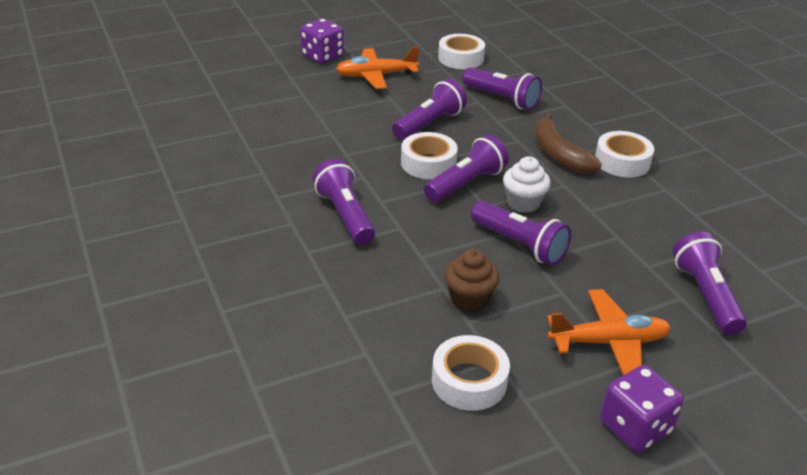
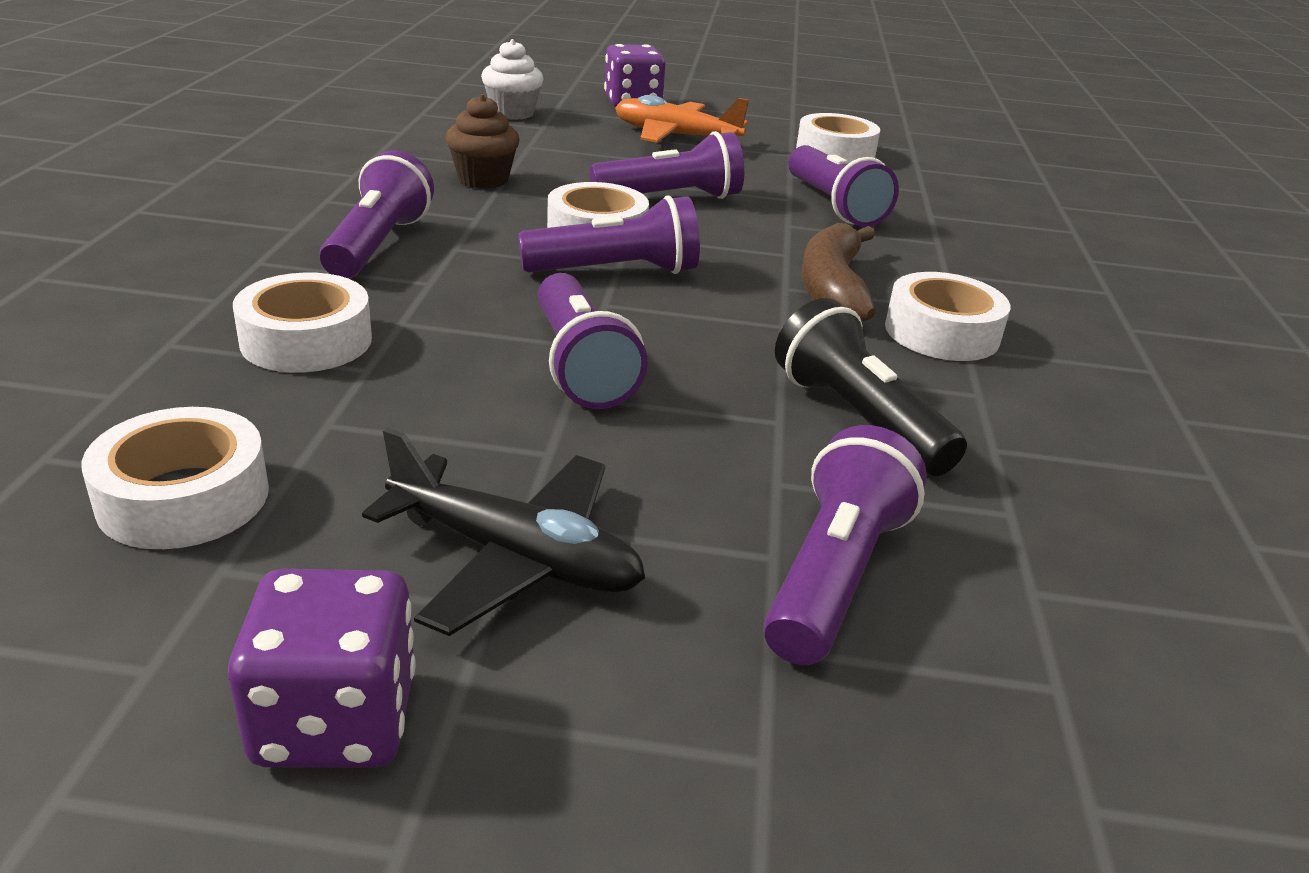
camera: 30 degrees right, 5 degrees down
(399, 285) = (306, 340): none -> white tape
(469, 299) = (378, 398): brown cupcake -> brown cupcake (483, 179)
(523, 203) = (673, 321): white cupcake -> white cupcake (512, 113)
(608, 342) = (514, 557): orange plane -> black plane
(641, 222) = (858, 419): none -> black flashlight

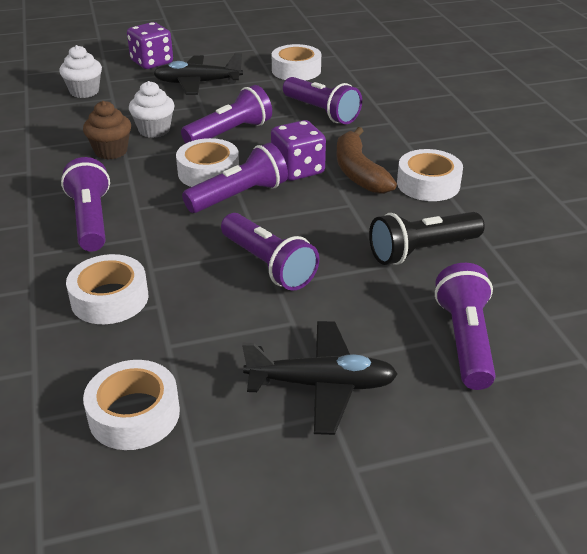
camera: 20 degrees left, 5 degrees up
(335, 720) = (308, 492): purple dice -> purple dice (298, 170)
(565, 171) = (154, 130): none -> white cupcake
(676, 136) = (198, 83): orange plane -> black plane
(858, 419) = (422, 251): black flashlight -> black flashlight turned 60 degrees counterclockwise

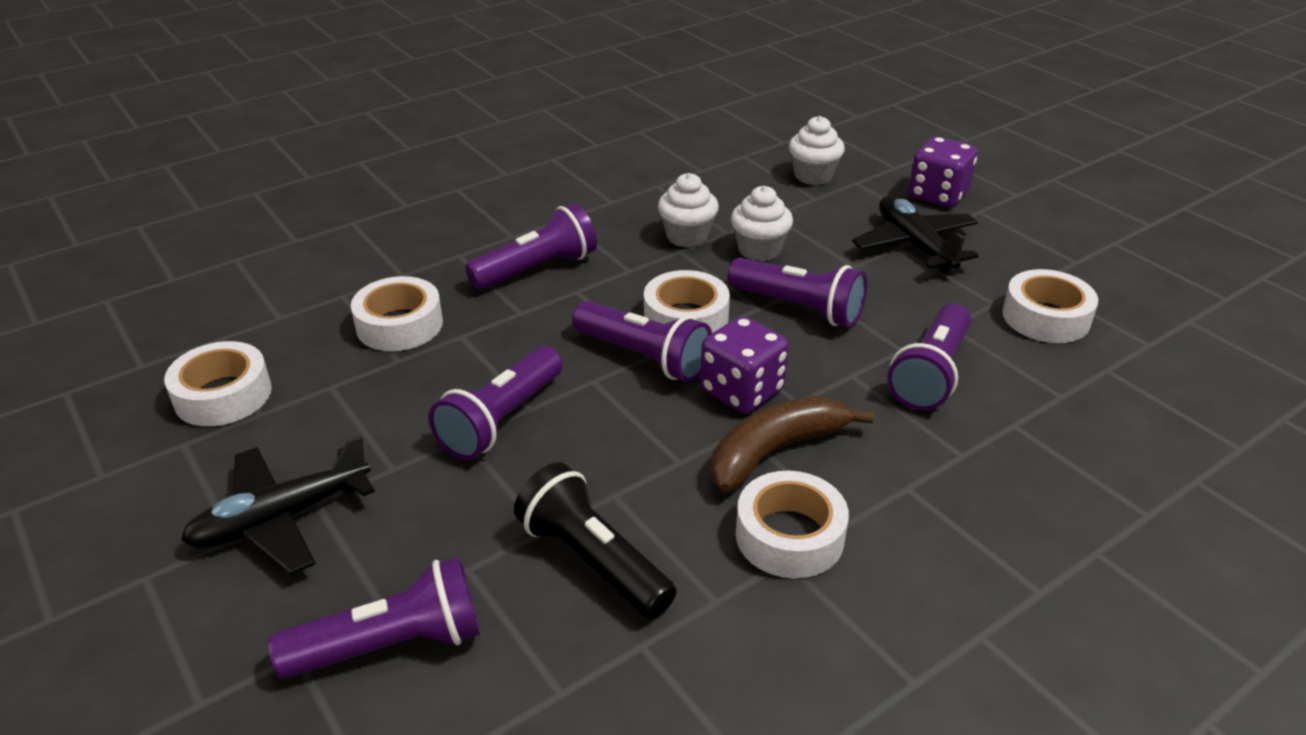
camera: 70 degrees right, 0 degrees up
(111, 151) = (687, 236): brown cupcake -> white cupcake
(321, 385) = (281, 519): black plane -> black plane turned 75 degrees clockwise

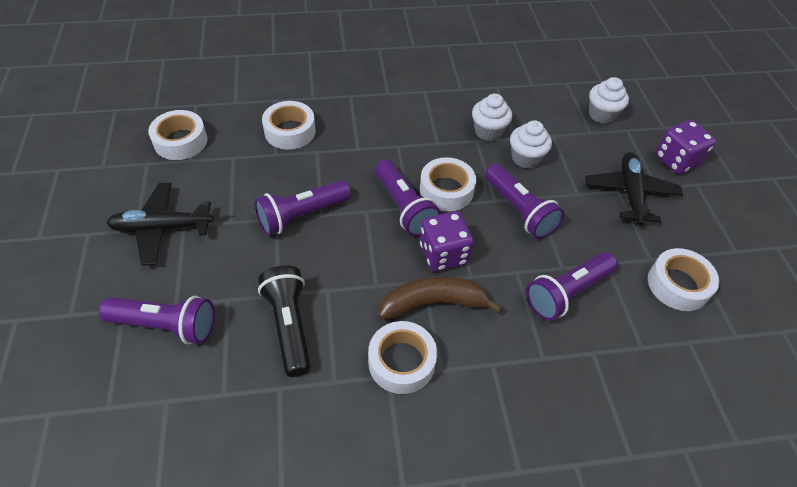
camera: 25 degrees right, 15 degrees up
(537, 269) = (386, 122): purple flashlight -> none

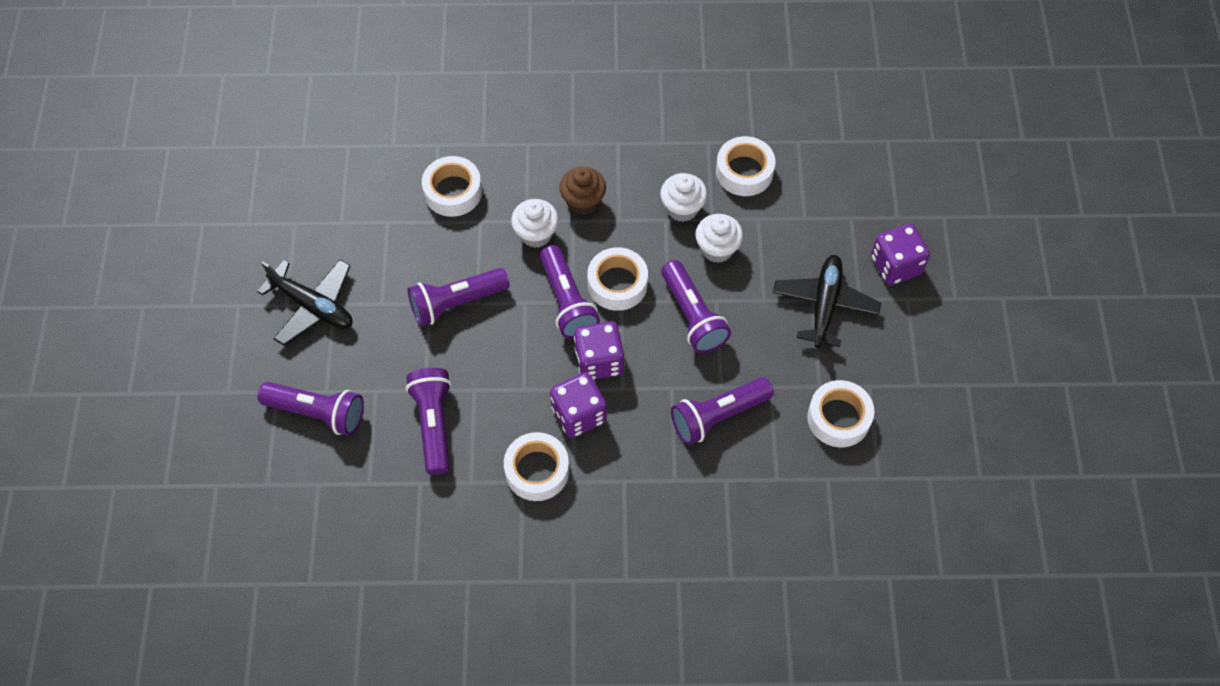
camera: 10 degrees right, 10 degrees up
(162, 228) = (312, 306): black plane -> black plane turned 150 degrees counterclockwise
(180, 141) = (331, 196): white tape -> white tape (744, 171)
(289, 326) = (434, 424): black flashlight -> purple flashlight
(403, 132) = (583, 201): none -> brown cupcake
(434, 303) = (579, 414): brown banana -> purple dice
(601, 115) = (826, 193): white cupcake -> white cupcake (536, 234)

